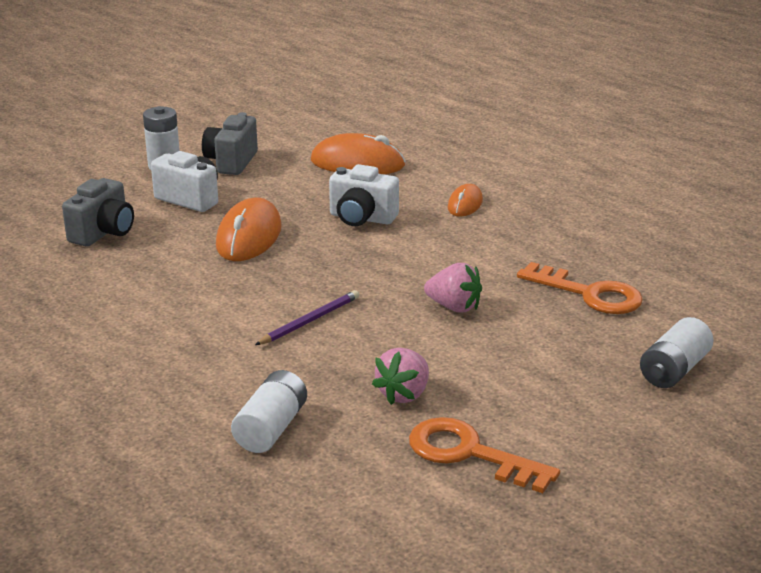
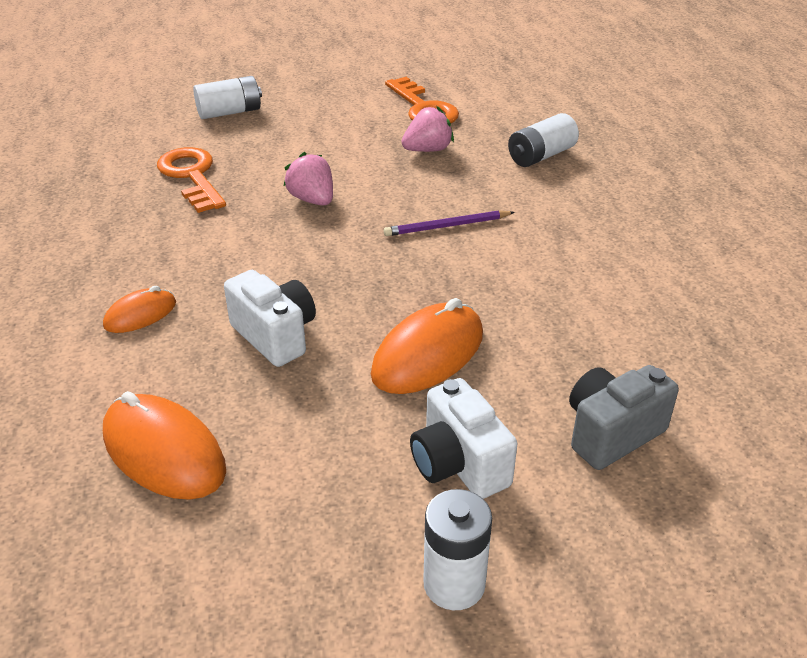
camera: 150 degrees left, 10 degrees up
(231, 162) = (338, 544): grey camera -> none

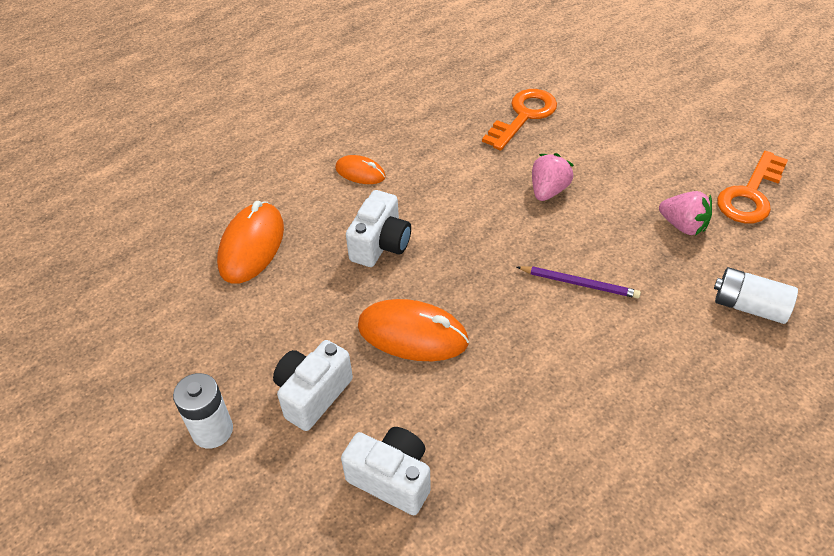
camera: 65 degrees right, 10 degrees up
(229, 112) = (625, 90): white battery -> none
(447, 226) = (579, 283): purple pencil -> purple pencil turned 150 degrees clockwise
(611, 433) = (392, 479): grey camera -> white camera

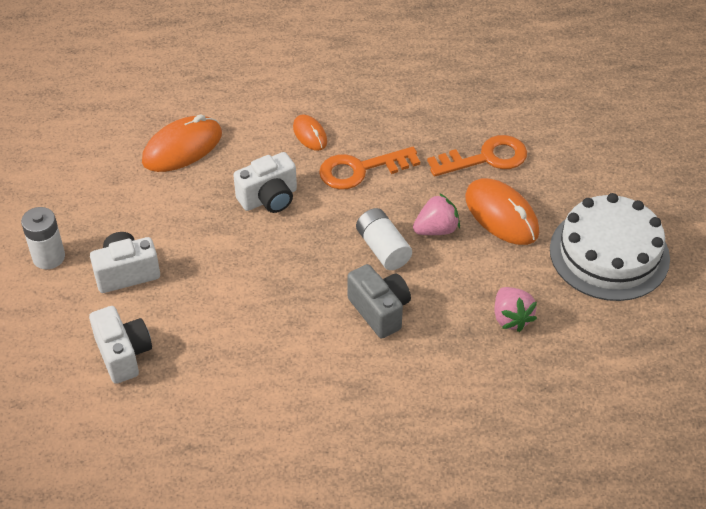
camera: 35 degrees right, 0 degrees up
(412, 334) = (227, 274): orange mouse -> orange mouse (501, 215)
(579, 283) = (380, 311): purple pencil -> grey camera
(691, 136) = (609, 253): none -> white cake
(749, 306) = (488, 405): white battery -> white battery (383, 249)
(750, 194) = (599, 328): orange key -> orange key (361, 170)

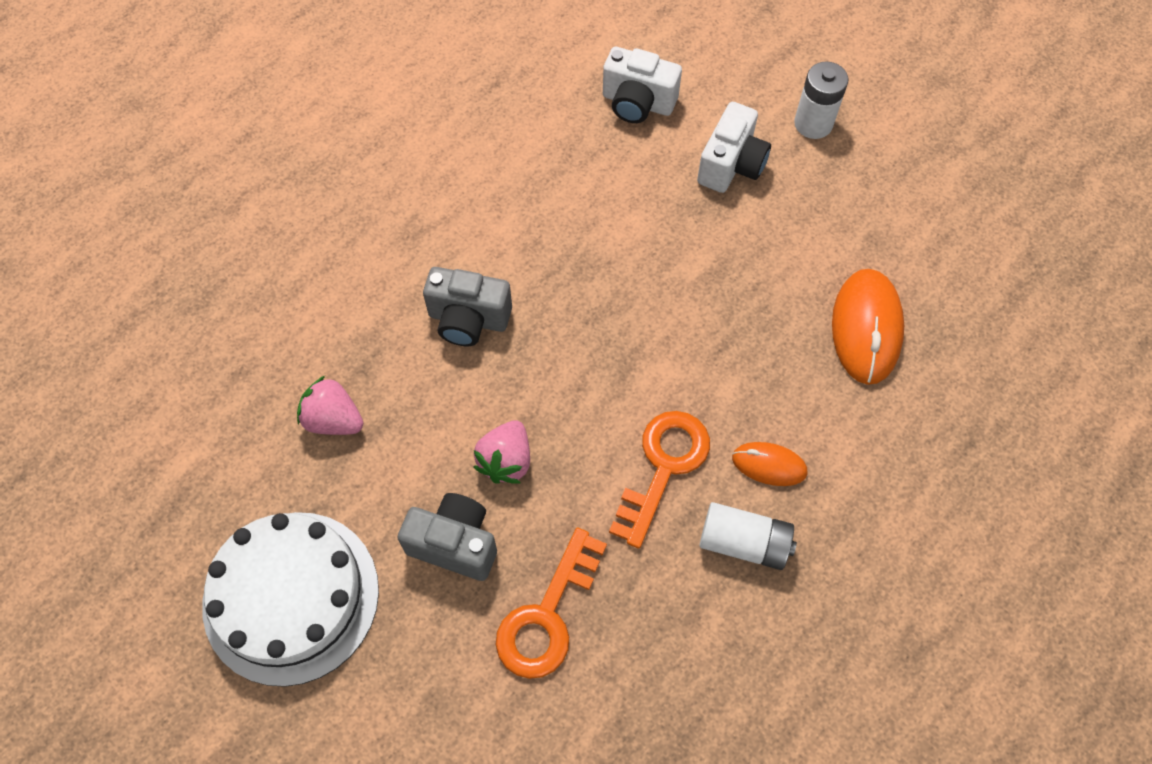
camera: 135 degrees right, 15 degrees up
(269, 198) = (710, 347): white camera -> none
(383, 249) = (535, 389): white battery -> white battery (744, 542)
(501, 215) = (454, 544): orange mouse -> grey camera

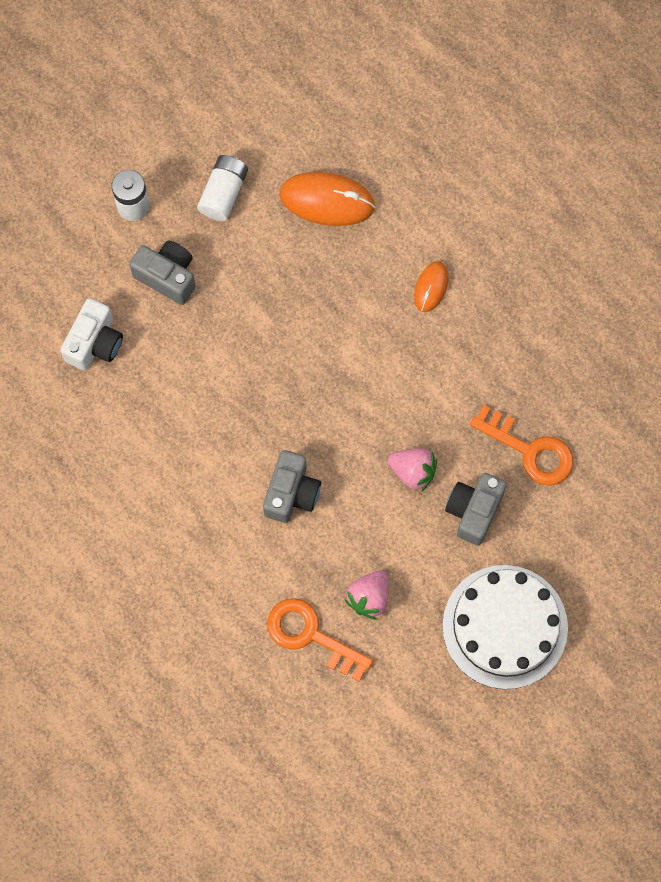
camera: 85 degrees left, 10 degrees up
(663, 467) = (427, 360): orange key -> orange key (311, 636)
(731, 165) = (167, 276): white camera -> grey camera
(744, 542) = (487, 313): white battery -> white battery (223, 193)

